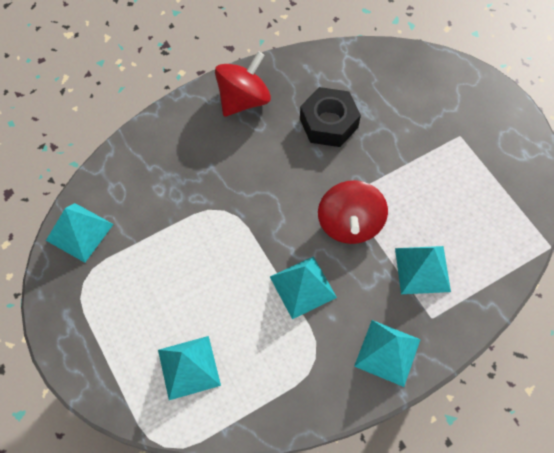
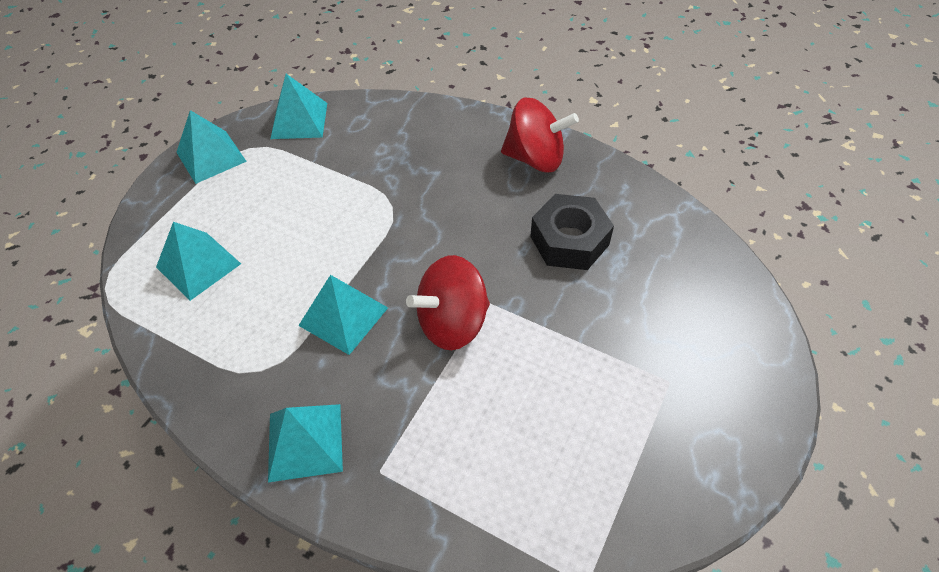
camera: 60 degrees right, 10 degrees down
(422, 269) = (441, 428): turquoise pyramid -> turquoise pyramid (211, 156)

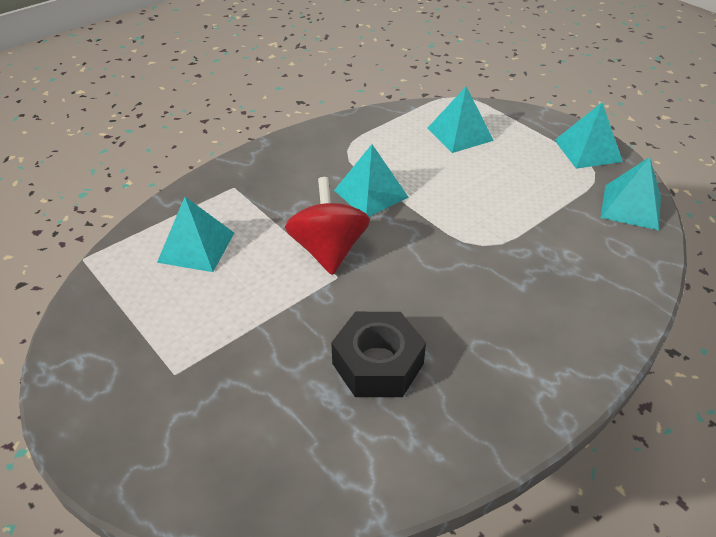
camera: 110 degrees right, 10 degrees down
(305, 442) = (278, 161): turquoise pyramid -> turquoise pyramid (196, 247)
(535, 158) = (518, 380): red spinning top -> none

